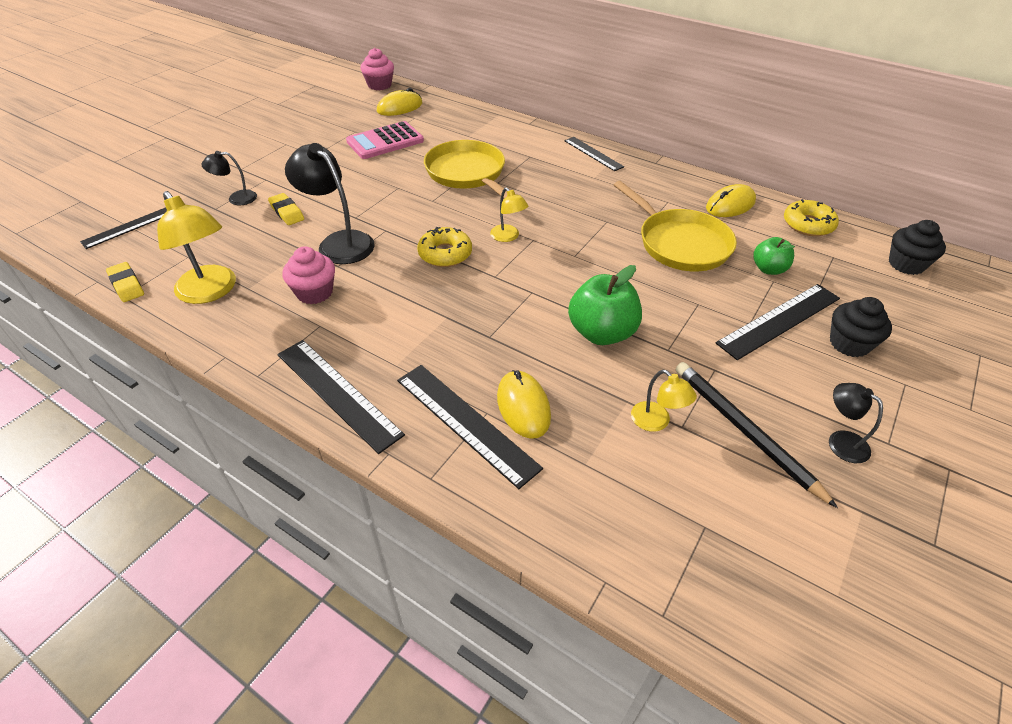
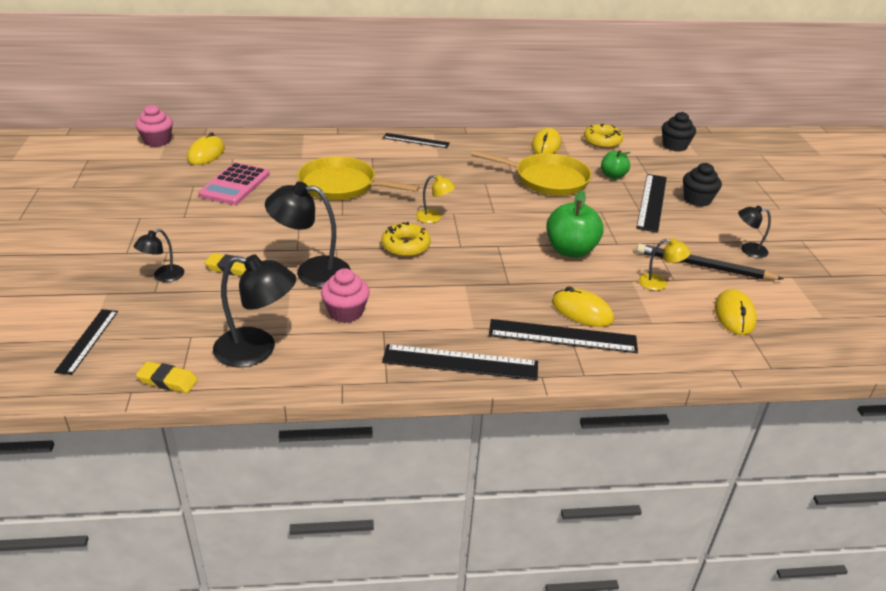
camera: 40 degrees left, 10 degrees down
(211, 292) = (257, 350): yellow lamp -> black lamp
(704, 515) = (734, 315): none -> yellow mouse

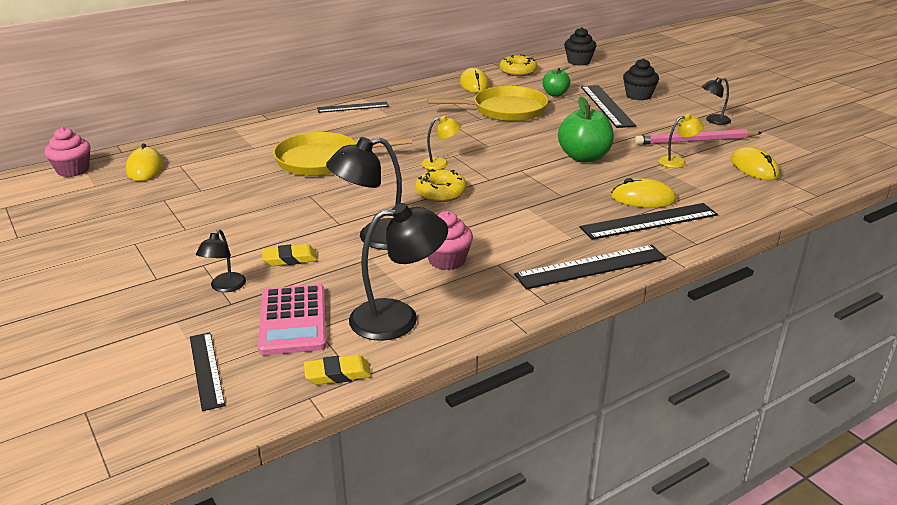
camera: 25 degrees left, 5 degrees down
(235, 185) = (210, 187): pink calculator -> pink calculator (293, 320)
(703, 266) = (695, 141): black pencil -> pink pencil

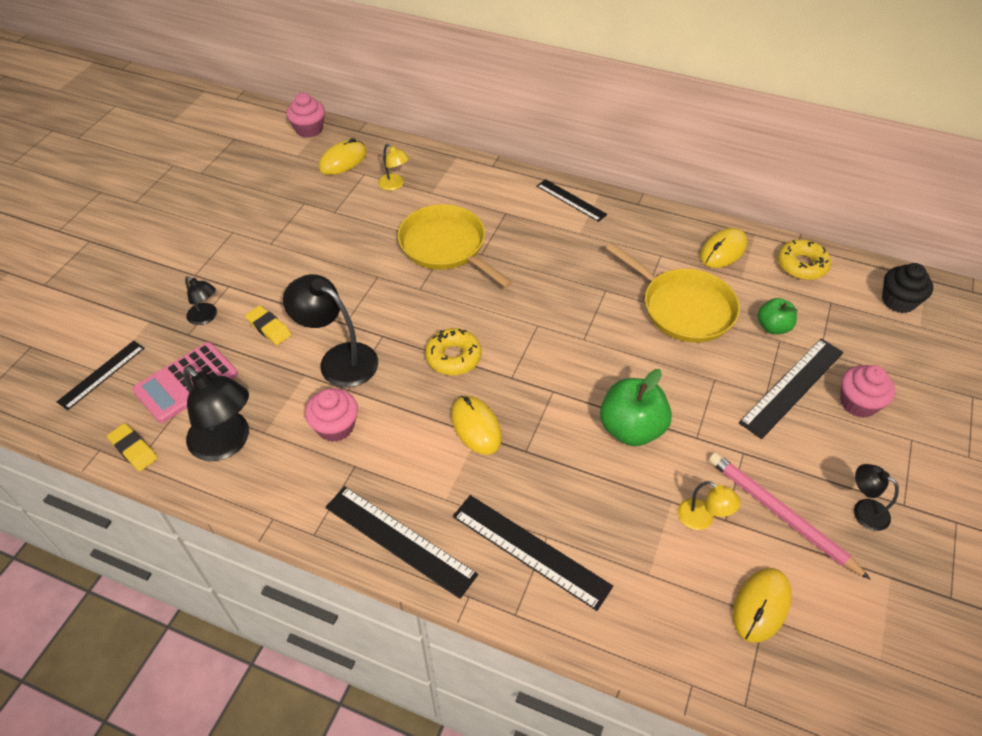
camera: 55 degrees right, 20 degrees up
(225, 287) = (206, 317): black lamp -> black lamp turned 120 degrees counterclockwise
(440, 163) = (511, 325): yellow lamp -> yellow lamp (395, 185)
(638, 95) = (858, 403): black cupcake -> pink cupcake
(643, 198) = (578, 524): yellow mouse -> yellow mouse (476, 426)

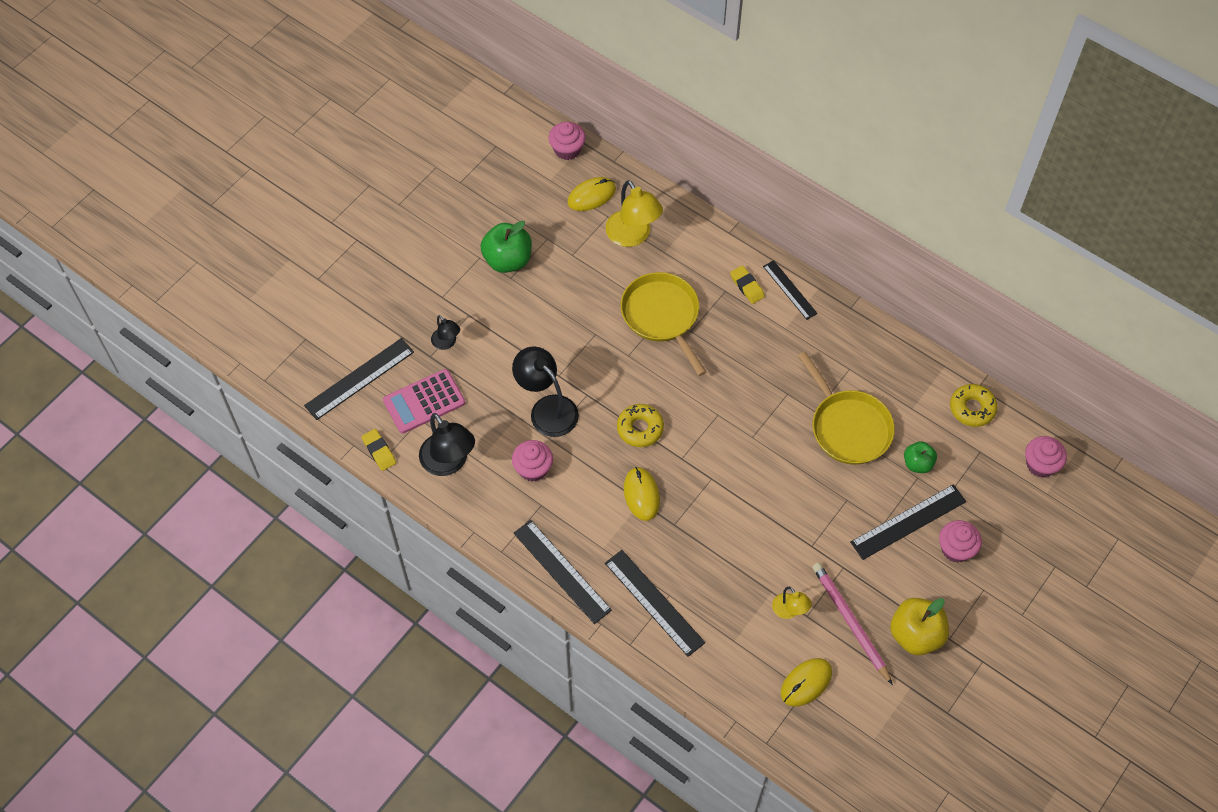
camera: 15 degrees right, 10 degrees up
(101, 374) = (359, 379): black ruler -> black ruler, size x1.56
(269, 328) = (496, 365): yellow eraser -> yellow eraser (747, 286)
(395, 185) = (633, 236): yellow lamp -> yellow lamp, size x1.85
(631, 428) = (762, 526): green apple -> green apple (508, 260)
(723, 250) = (908, 377): yellow mouse -> none
(863, 510) = (915, 635): black lamp -> yellow apple
(898, 301) = (1040, 464): black cupcake -> pink cupcake

